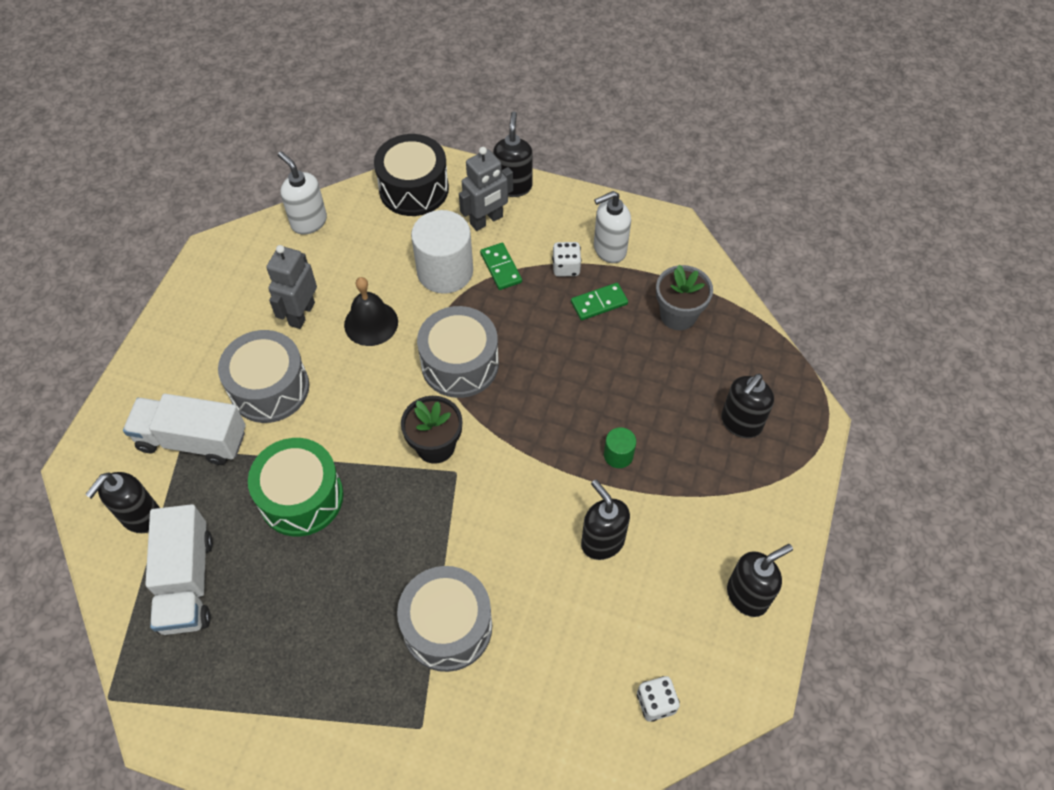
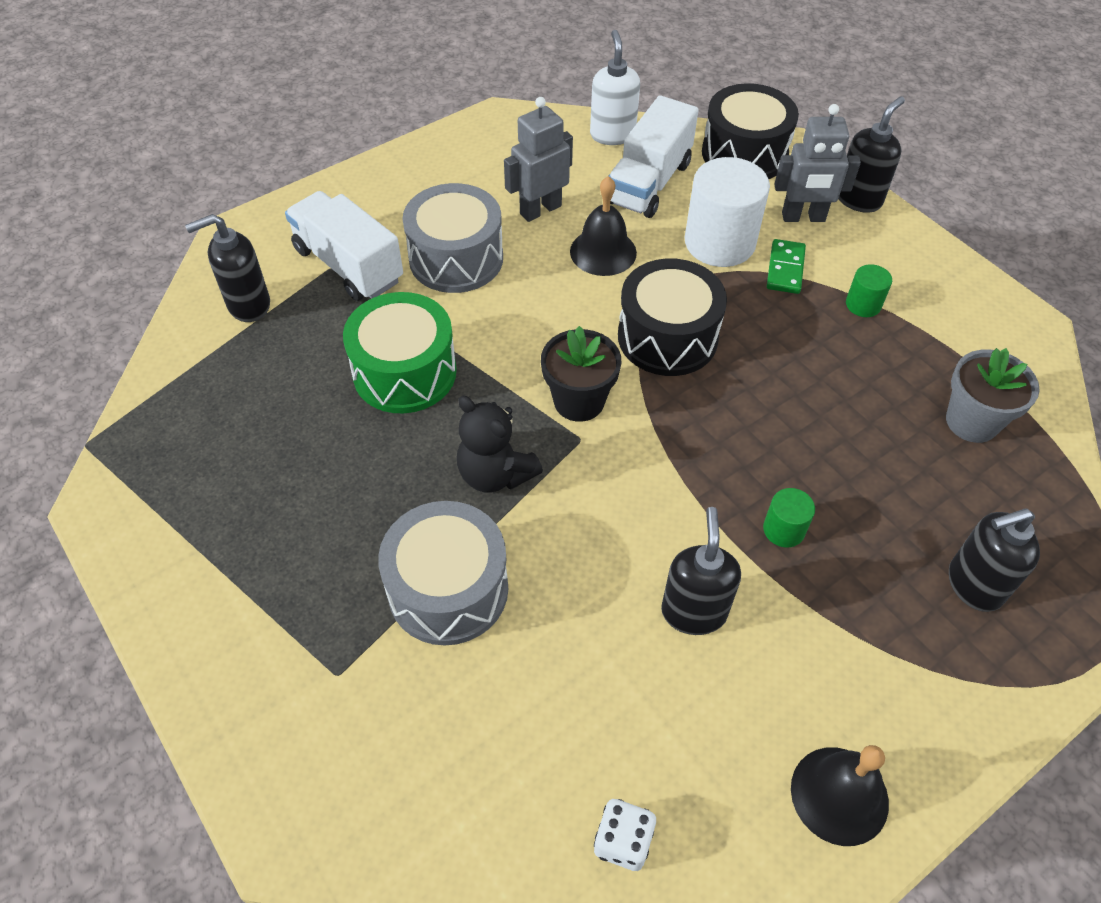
camera: 35 degrees right, 5 degrees down
(187, 582) = (238, 385): white truck -> white truck (649, 183)
(419, 531) = (495, 474): none -> black teddy bear
(460, 364) = (667, 337): grey drum -> black drum
(566, 267) = (863, 304): white dice -> green cylinder
(599, 303) = (877, 359): green domino -> none
(609, 250) = (930, 312): white soap dispenser -> none
(747, 595) = (839, 795): black soap dispenser -> black bell

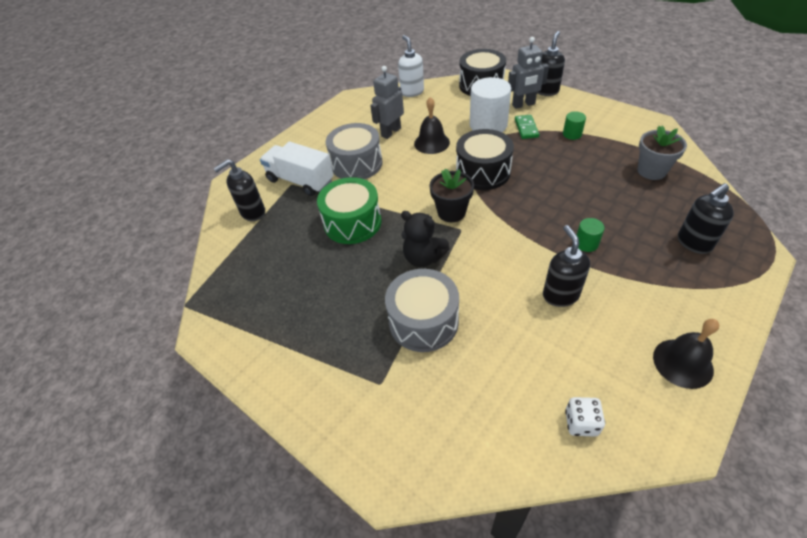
camera: 10 degrees left, 5 degrees down
(649, 183) = (440, 108): white truck -> none

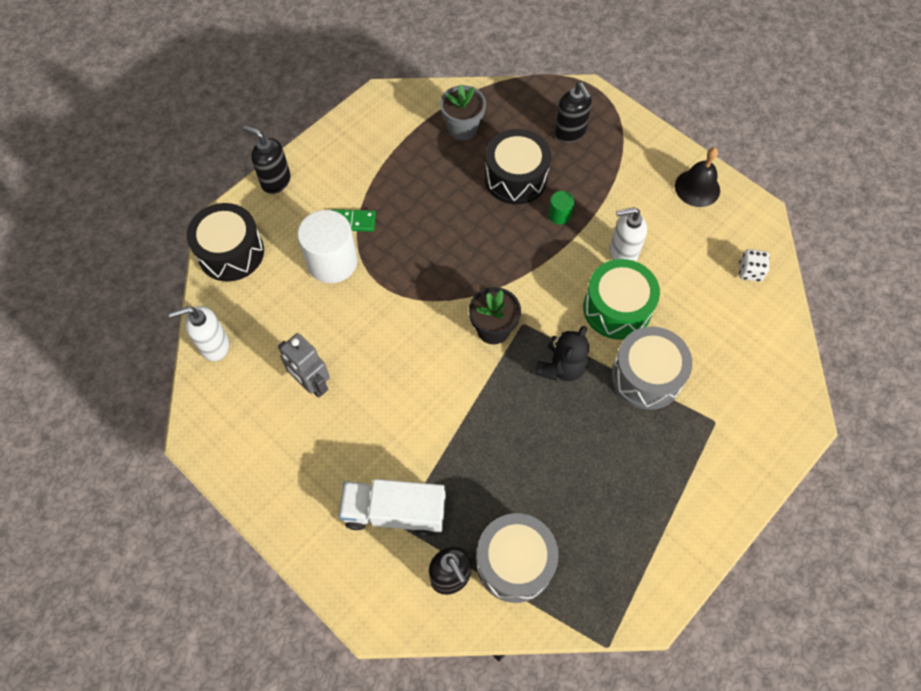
camera: 90 degrees left, 15 degrees up
(300, 181) = (395, 512): white truck -> white truck turned 60 degrees clockwise
(352, 222) = (492, 442): green drum -> green drum (617, 308)
(357, 164) = (375, 433): grey drum -> grey drum (514, 562)
(431, 143) = (352, 334): black bell -> none
(483, 172) = (428, 285): black drum -> black drum (516, 178)
(523, 105) = (299, 213): grey robot -> none
(560, 295) = (622, 253): black soap dispenser -> white soap dispenser
(572, 134) = (378, 179): green cylinder -> none

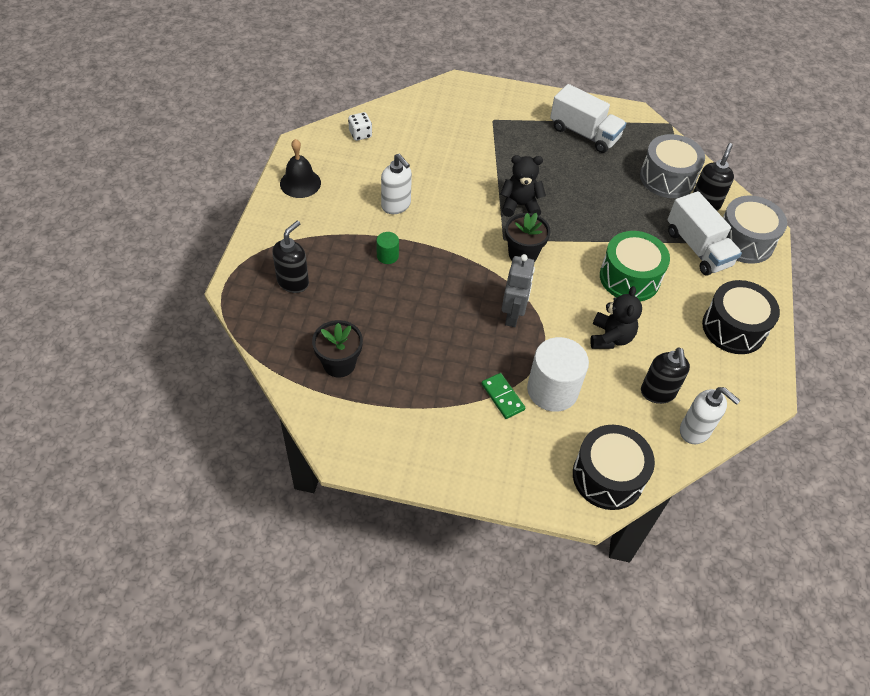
camera: 125 degrees left, 10 degrees down
(275, 181) = (508, 488): black soap dispenser -> black soap dispenser (658, 393)
(312, 384) = (662, 343): grey robot -> grey robot (513, 315)
(349, 343) = (610, 337): none -> black teddy bear
(462, 128) = (339, 364): grey flower pot -> black flower pot
(516, 178) = (370, 300): black drum -> black drum (733, 328)
(617, 308) = (448, 192): green drum -> green drum (629, 277)
(641, 515) = (584, 133): none -> white truck
(646, 376) = (488, 160): grey drum -> grey drum (744, 241)

